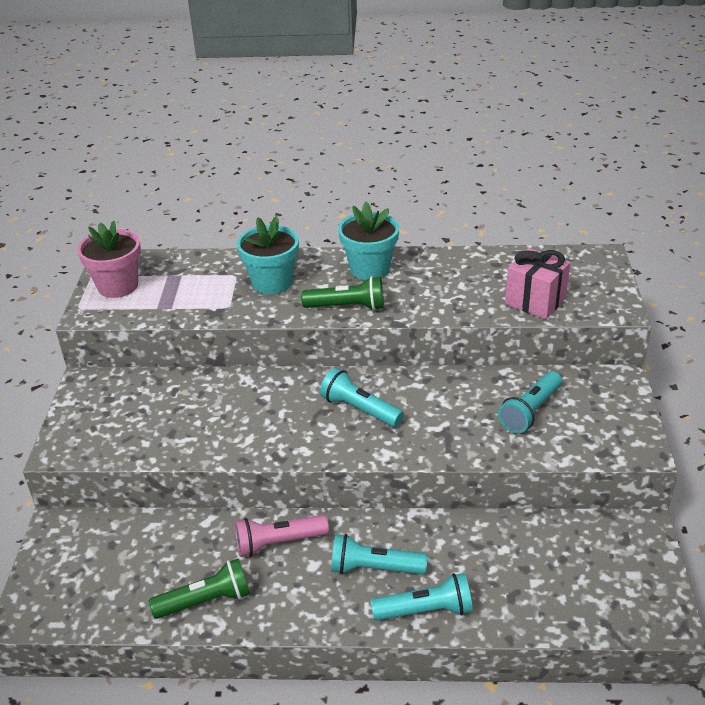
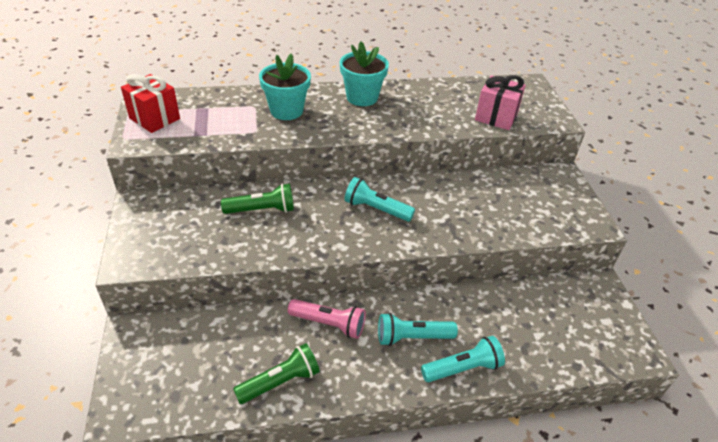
camera: 15 degrees left, 5 degrees up
(118, 286) = (154, 118): pink flower pot -> red gift
(278, 543) = (329, 324): pink flashlight -> pink flashlight turned 135 degrees counterclockwise
(347, 307) = (353, 127): green flashlight -> green flashlight (262, 210)
(530, 411) = (506, 201): turquoise flashlight -> none

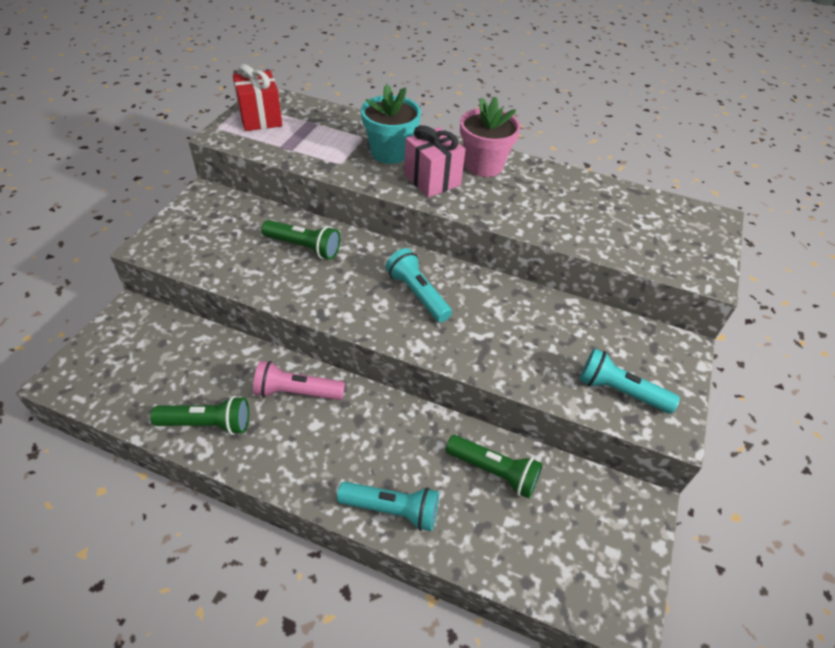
camera: 30 degrees right, 5 degrees up
(329, 324) = (297, 392): pink flashlight -> pink flashlight turned 135 degrees clockwise
(362, 97) = (483, 165): turquoise flower pot -> pink flower pot
(412, 337) = (367, 448): turquoise flashlight -> turquoise flashlight (620, 391)
(496, 117) = (626, 243): pink gift -> pink gift (432, 180)
(504, 309) = (494, 471): none -> green flashlight

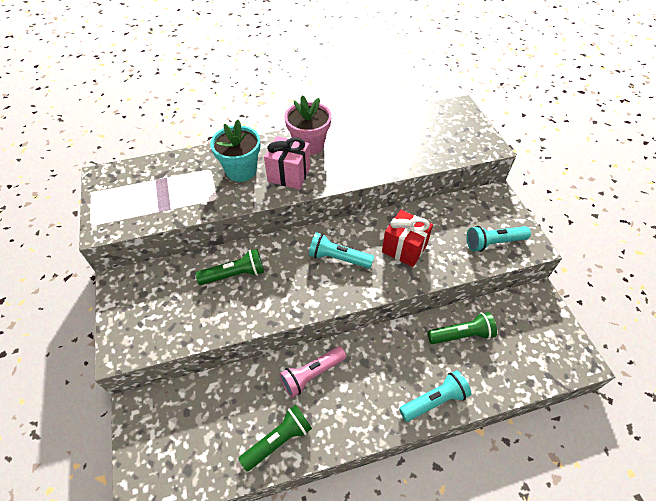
camera: 35 degrees left, 5 degrees up
(260, 118) = (117, 197): red gift -> red gift (404, 248)

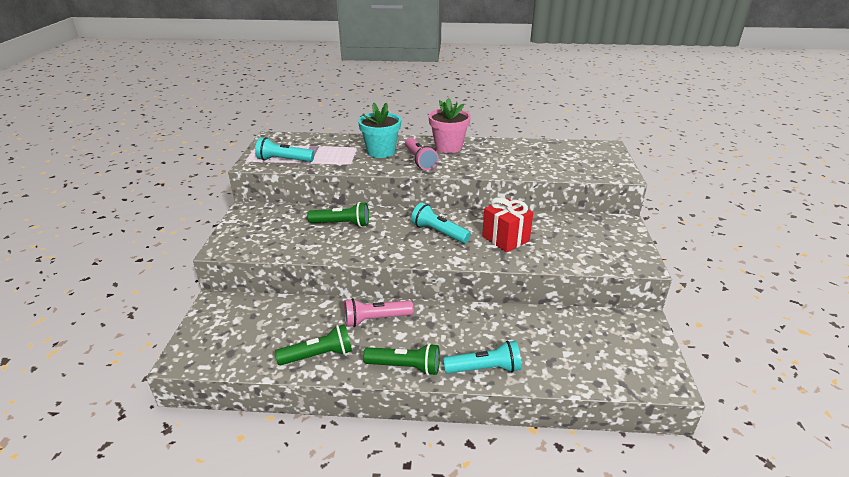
camera: 20 degrees right, 20 degrees down
(289, 175) = (419, 160): pink gift -> pink flashlight
(461, 335) = (540, 329): green flashlight -> green flashlight (405, 367)
(493, 243) = (600, 253): turquoise flashlight -> turquoise flashlight (284, 160)

